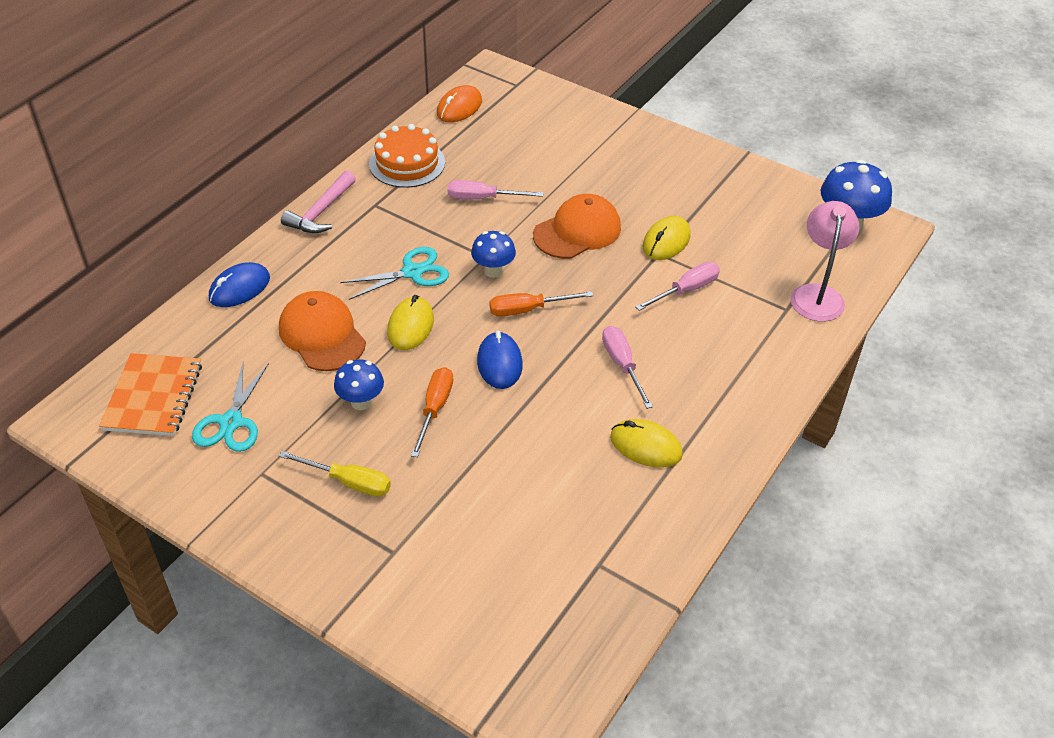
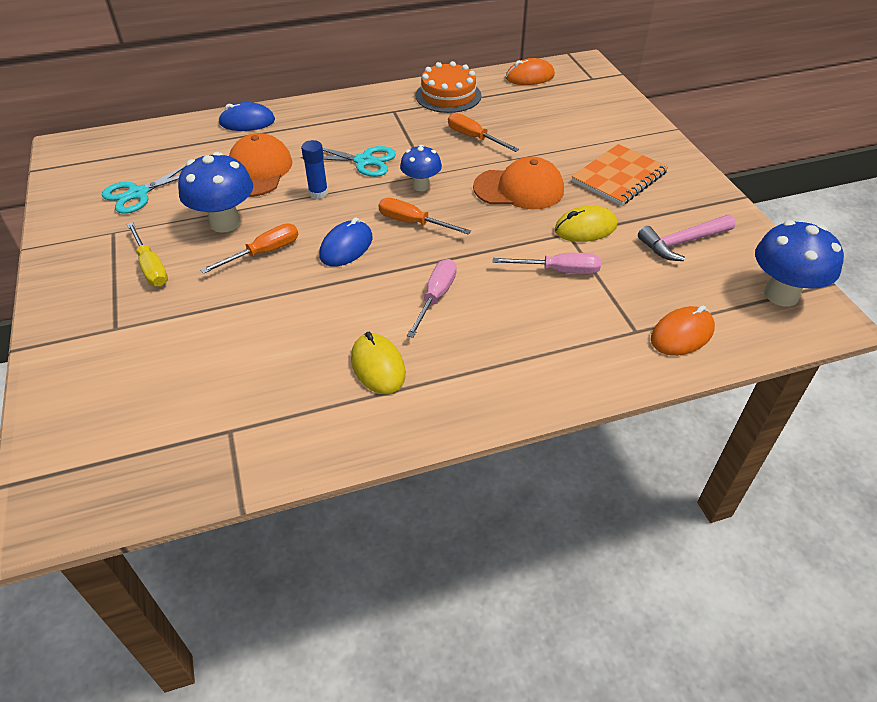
camera: 40 degrees right, 0 degrees up
(153, 397) = (120, 157): orange notebook -> orange notebook (619, 177)
(321, 212) = (353, 101): pink hammer -> pink hammer (682, 242)
(361, 402) = (225, 223): blue mushroom -> blue mushroom, size x1.63
(410, 326) = (318, 193): yellow mouse -> blue glue stick
(483, 198) = (474, 138): pink screwdriver -> orange screwdriver
(817, 294) = (682, 334): pink lamp -> orange mouse

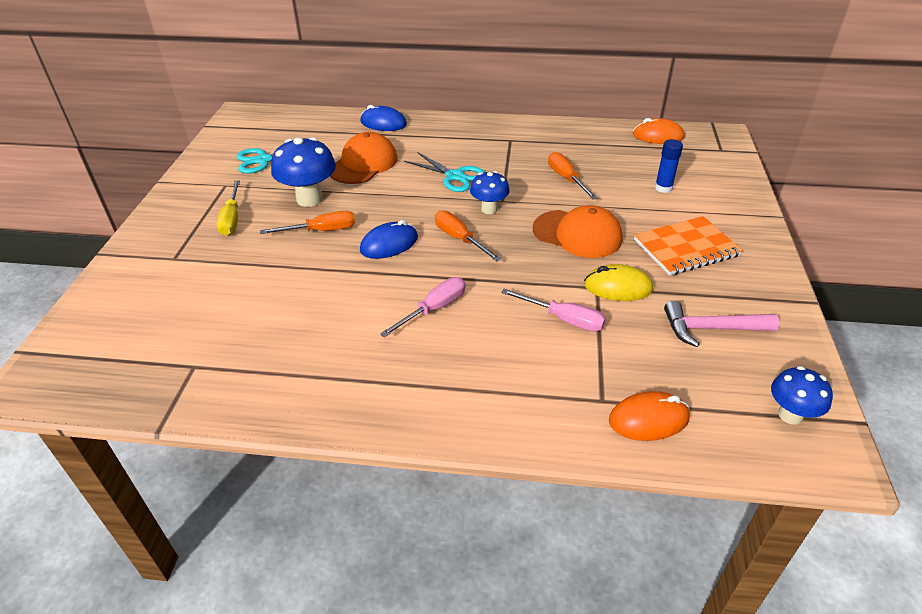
camera: 25 degrees right, 5 degrees down
(318, 193) = (398, 194): blue glue stick -> blue glue stick (663, 188)
(378, 366) = (343, 353): yellow mouse -> none
(448, 95) = (568, 137): orange cake -> none
(781, 295) = (790, 415): blue mushroom -> blue mushroom, size x0.61

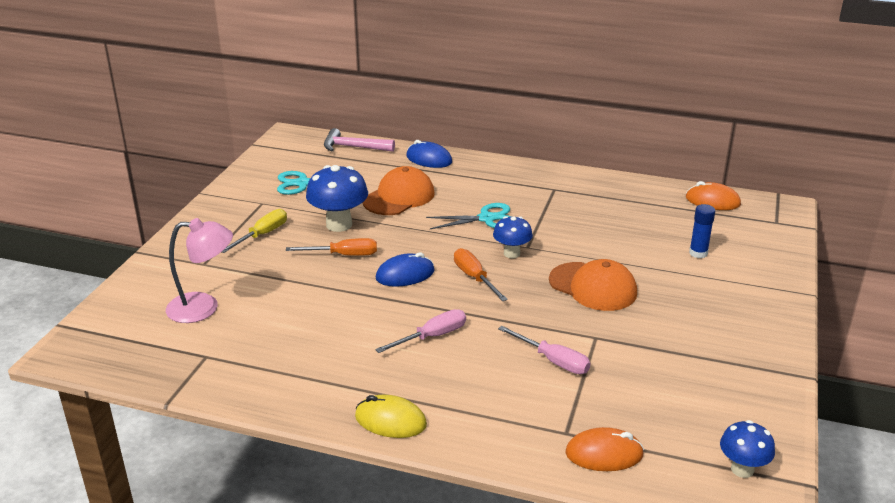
camera: 10 degrees right, 10 degrees down
(182, 308) = (204, 308): none -> pink lamp
(232, 219) = (262, 235): yellow screwdriver -> yellow screwdriver turned 150 degrees counterclockwise
(455, 176) = (486, 219): turquoise scissors -> turquoise scissors turned 60 degrees counterclockwise
(566, 178) = (600, 233): orange screwdriver -> none
(617, 287) = (616, 339): yellow mouse -> yellow mouse (390, 421)
(686, 248) = (699, 313): orange notebook -> none
(711, 329) = (695, 387): pink hammer -> pink hammer (353, 147)

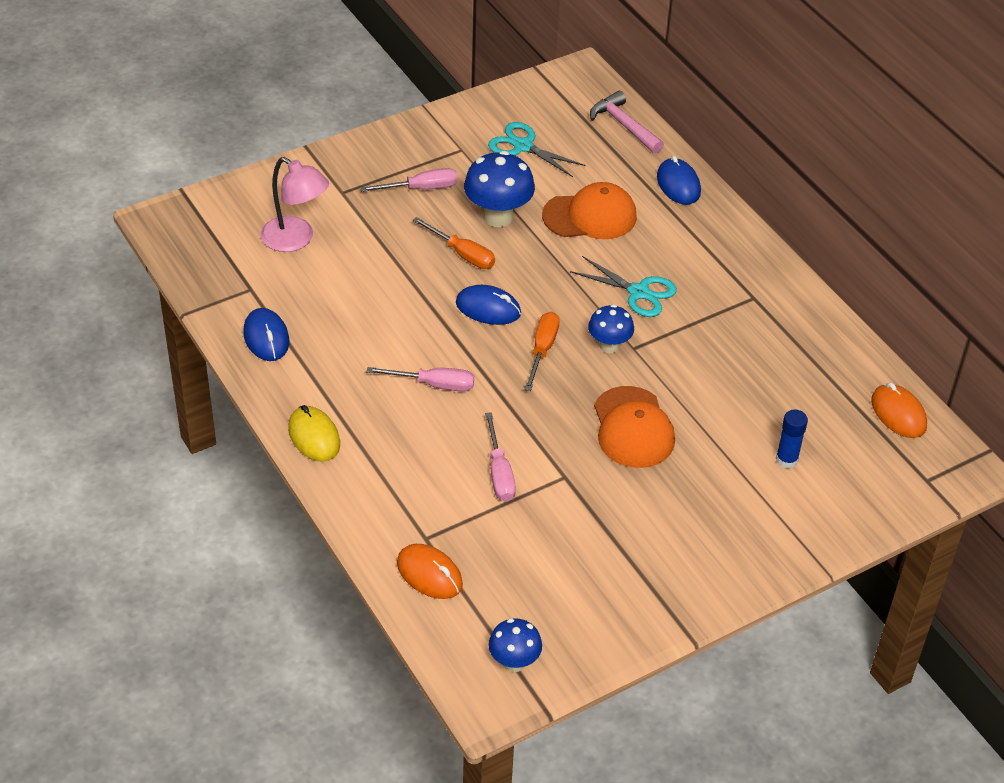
camera: 40 degrees right, 15 degrees up
(262, 235) = (421, 188): yellow screwdriver -> pink screwdriver
(262, 379) = (266, 337): none -> blue mouse

